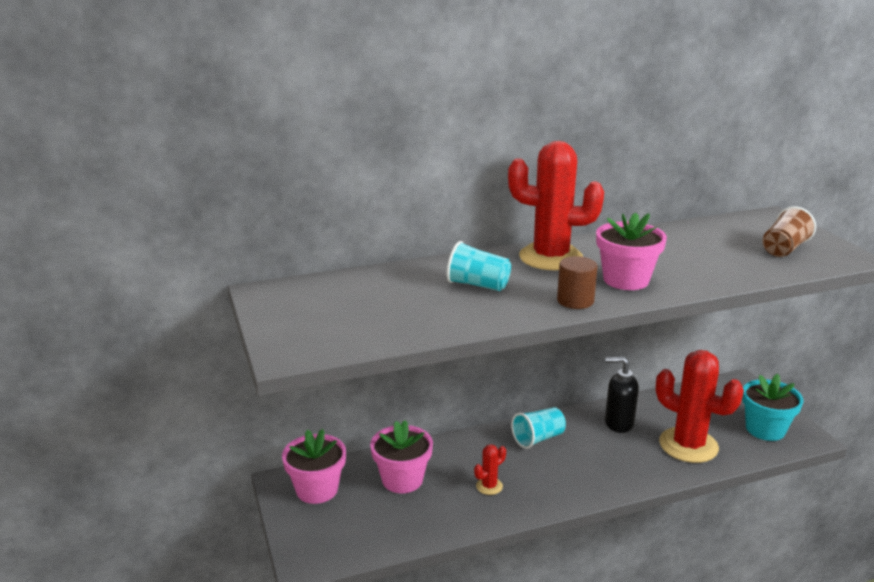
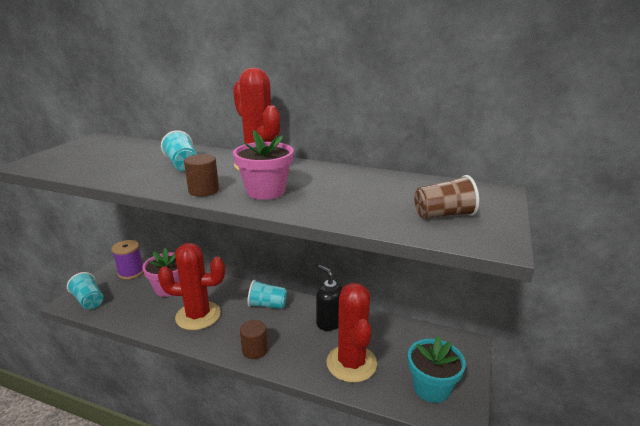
camera: 40 degrees right, 0 degrees up
(317, 489) = (131, 272): pink flower pot -> purple spool
(329, 546) = (89, 301): none -> turquoise cup
(489, 486) = (198, 316): red cactus -> red cactus, size x2.31
(598, 482) = (254, 350): none -> brown cylinder

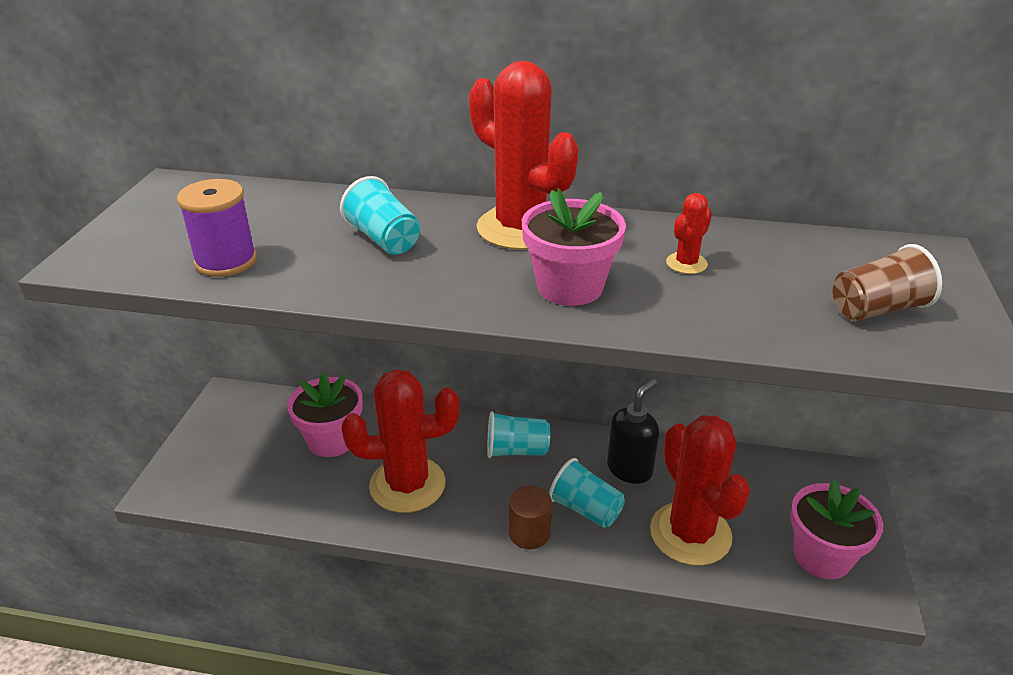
camera: 10 degrees left, 10 degrees up
(89, 301) = (198, 481): turquoise cup -> turquoise cup (585, 509)
(131, 272) = (247, 417): purple spool -> purple spool (226, 261)
(203, 190) = (463, 295): brown cylinder -> none
(329, 322) = (630, 469): black soap dispenser -> black soap dispenser turned 90 degrees clockwise
(341, 186) = (686, 263): none -> red cactus
(431, 388) = (822, 556): turquoise flower pot -> pink flower pot

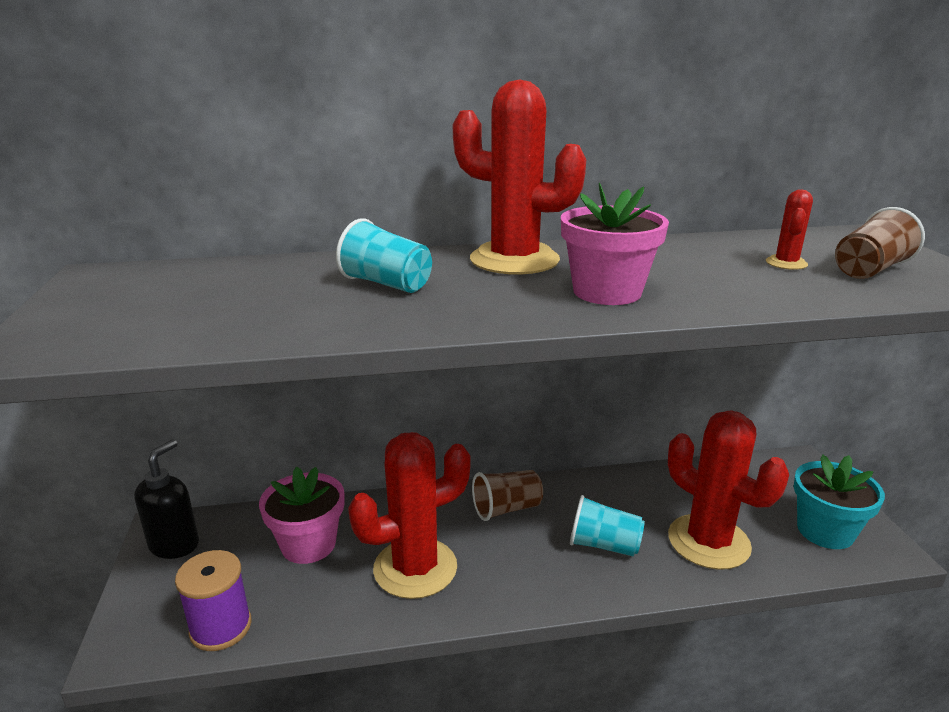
camera: 20 degrees left, 10 degrees down
(226, 261) = (220, 324): purple spool -> purple spool (221, 627)
(516, 450) = (506, 509): turquoise cup -> brown cup
(529, 533) = (565, 581): brown cylinder -> none
(630, 469) = (620, 500): black soap dispenser -> black soap dispenser (174, 544)
(686, 263) = (687, 263): red cactus -> red cactus (786, 263)
(822, 556) = (825, 531): pink flower pot -> turquoise flower pot

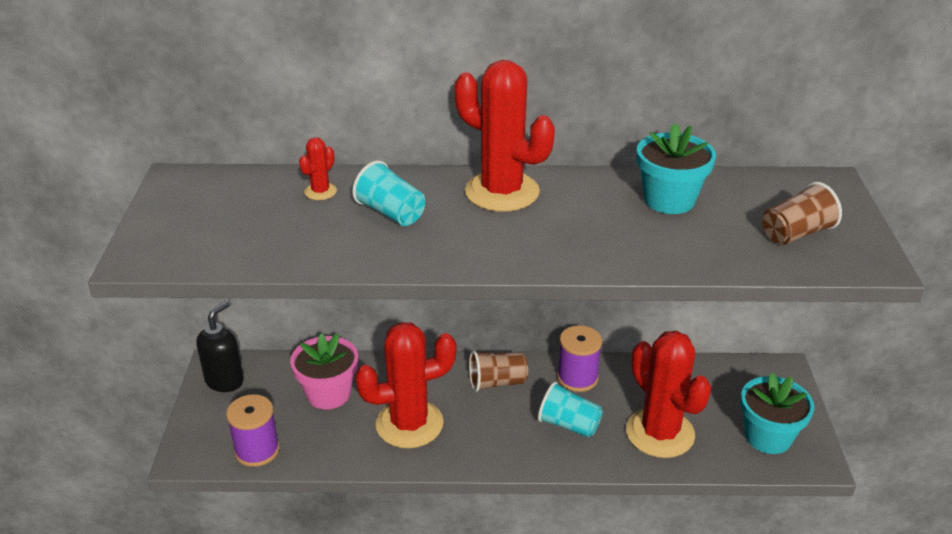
camera: 10 degrees right, 10 degrees up
(593, 493) = (577, 378): none -> purple spool
(607, 292) = (558, 239): pink flower pot -> none
(707, 255) = (669, 200): none -> turquoise flower pot
(786, 263) = (730, 218): red cactus -> red cactus (320, 191)

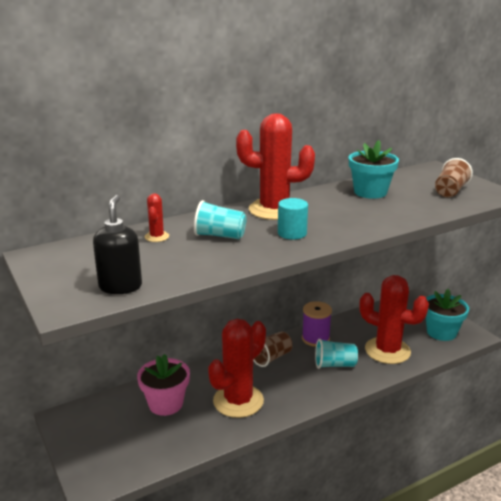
camera: 30 degrees left, 10 degrees down
(225, 381) = (78, 424): black soap dispenser -> black soap dispenser (120, 286)
(257, 450) = (145, 458): purple spool -> none
(480, 237) = (292, 233): none -> turquoise cylinder

